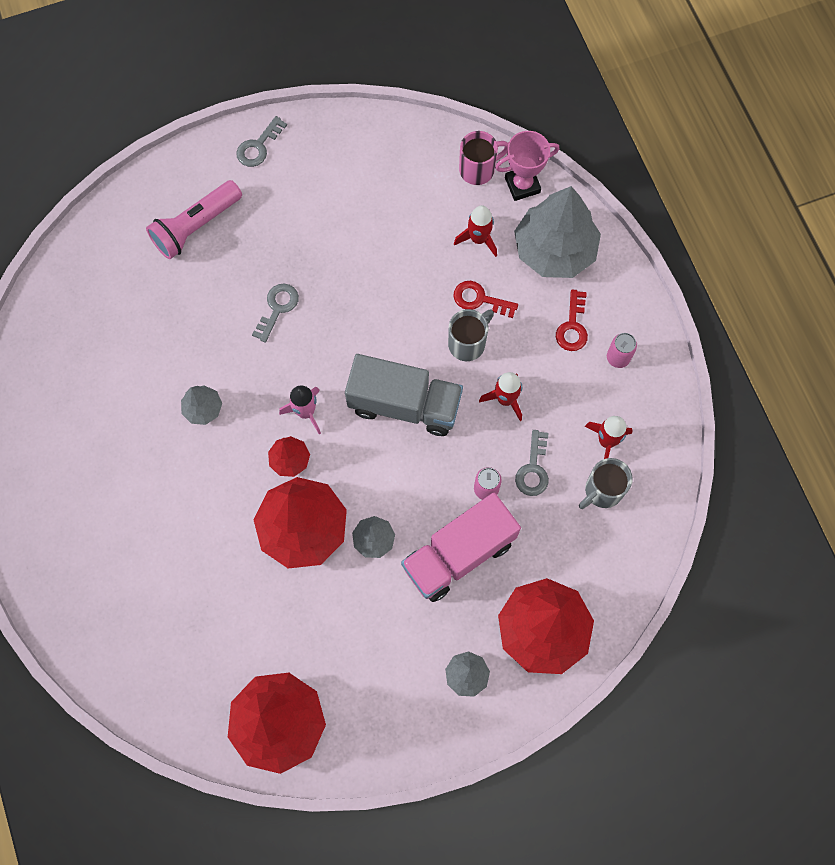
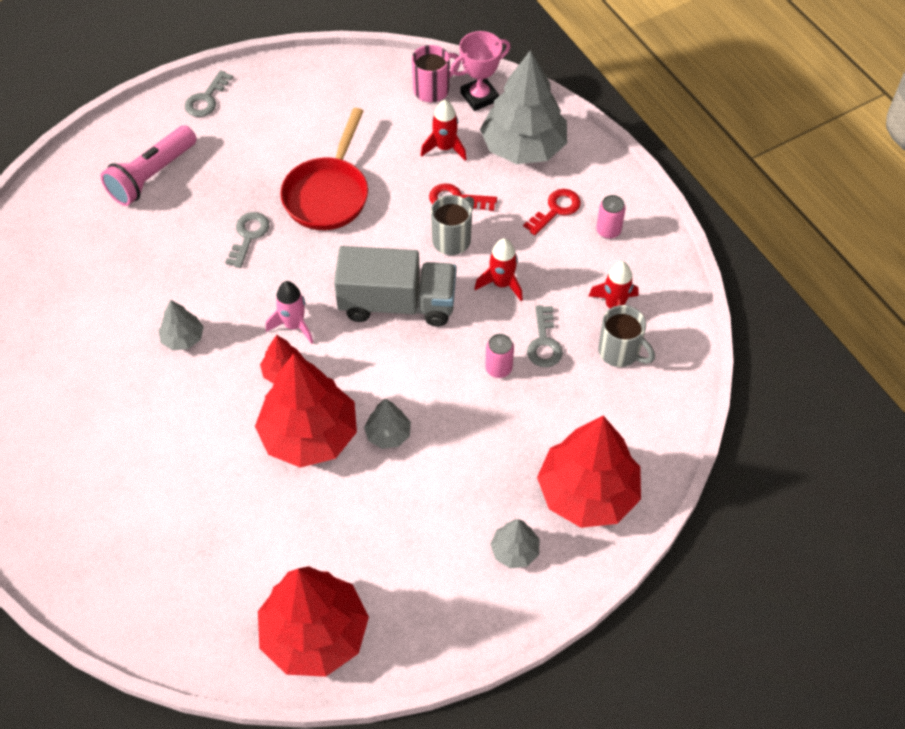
camera: 10 degrees left, 15 degrees down
(359, 273) = (328, 194): none -> red pan
(459, 554) = (482, 434): pink truck -> none
(572, 326) = (556, 210): red key -> red key turned 135 degrees counterclockwise
(602, 491) = (620, 352): grey mug -> grey mug turned 90 degrees counterclockwise

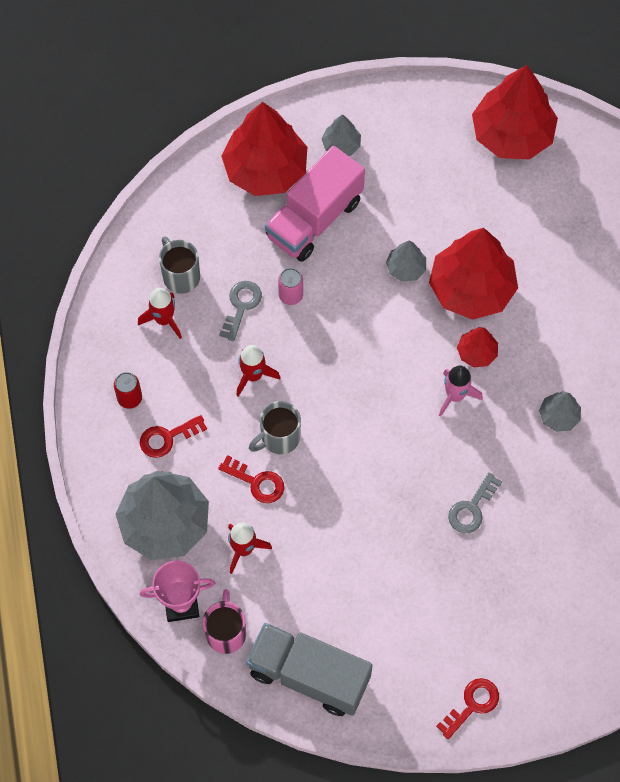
camera: 160 degrees left, 10 degrees up
(152, 176) = (552, 617): pink flashlight -> none
(206, 99) = (472, 705): grey key -> red key
(328, 194) = (380, 532): red pan -> none
(397, 304) = (355, 387): grey truck -> grey truck (309, 675)
(433, 90) = (226, 632): pink mug -> pink mug turned 105 degrees clockwise
(508, 455) = (314, 219): none -> pink truck
(608, 230) = (130, 398): pink can -> red can

